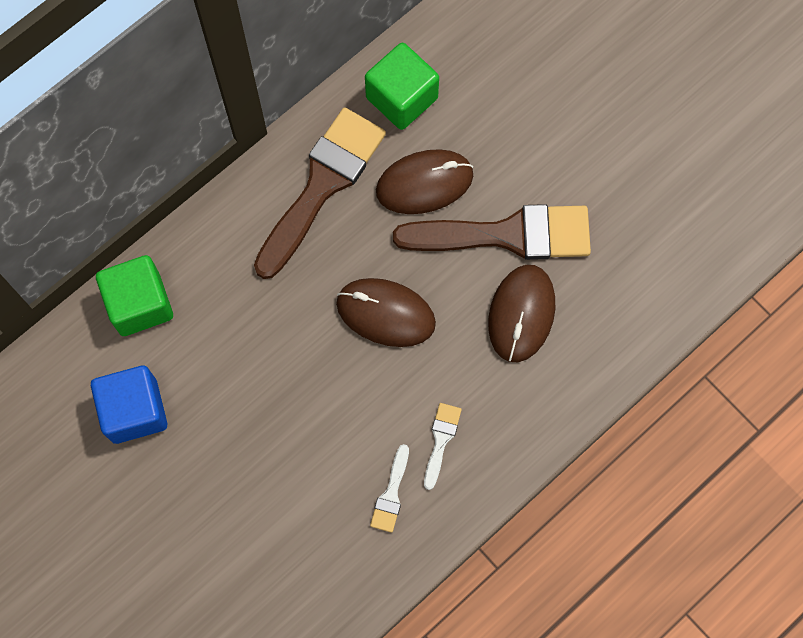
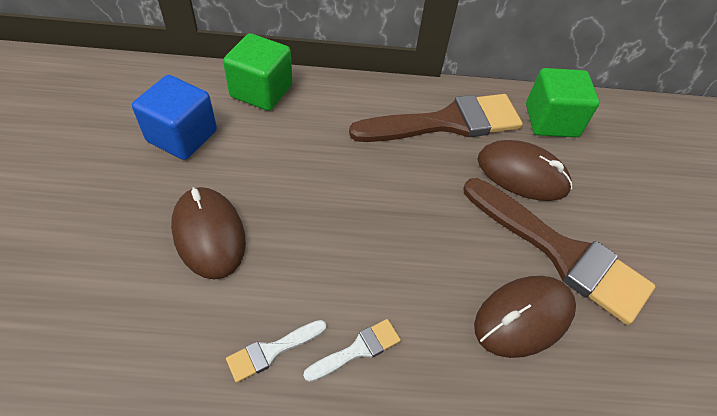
camera: 40 degrees right, 20 degrees down
(385, 313) = (411, 223): brown mouse -> brown mouse (209, 234)

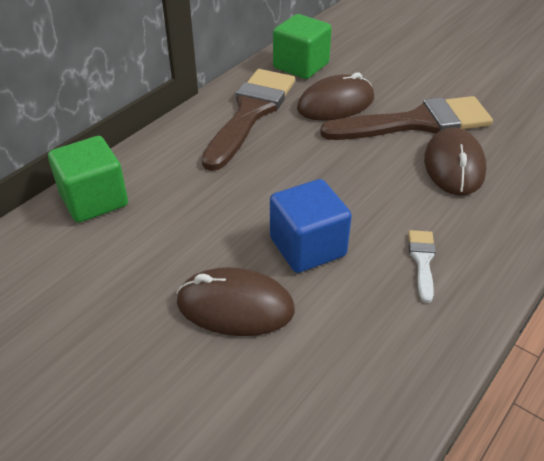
camera: 50 degrees left, 10 degrees down
(182, 136) = (91, 279): blue cube -> blue cube (307, 247)
(271, 351) = (389, 312): white brush -> none

